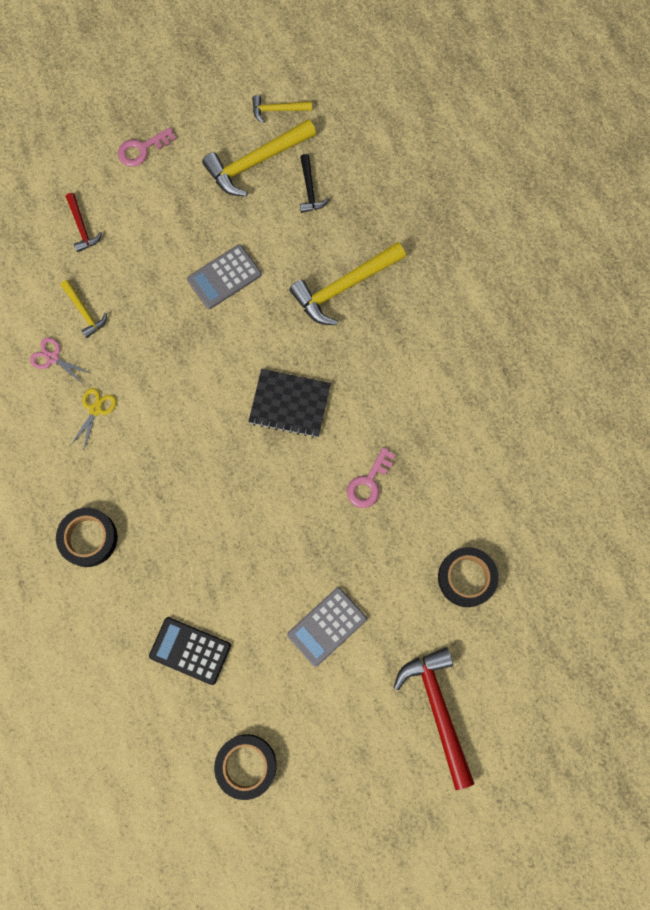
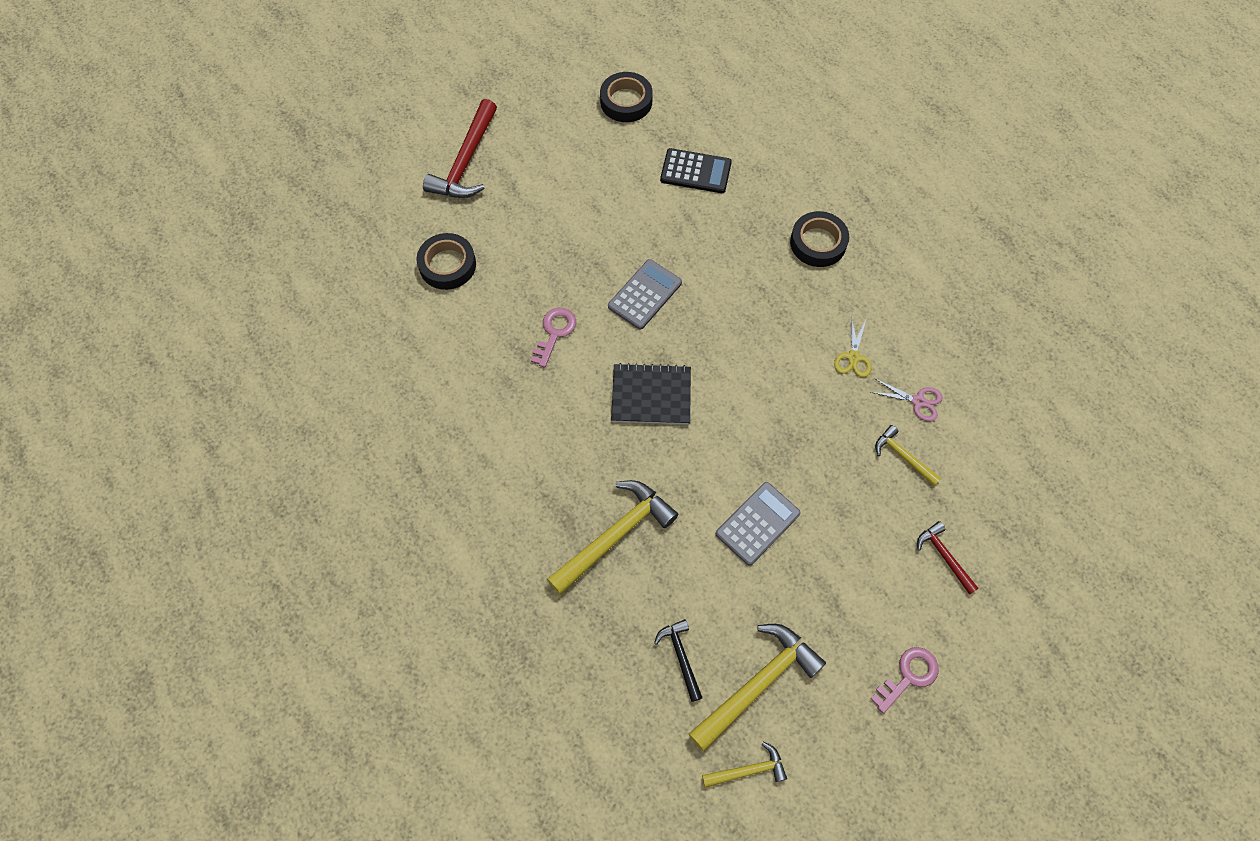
camera: 170 degrees right, 10 degrees down
(327, 626) = (575, 207): grey calculator -> grey calculator (645, 294)
(437, 709) = (466, 162): red hammer -> red hammer turned 45 degrees clockwise

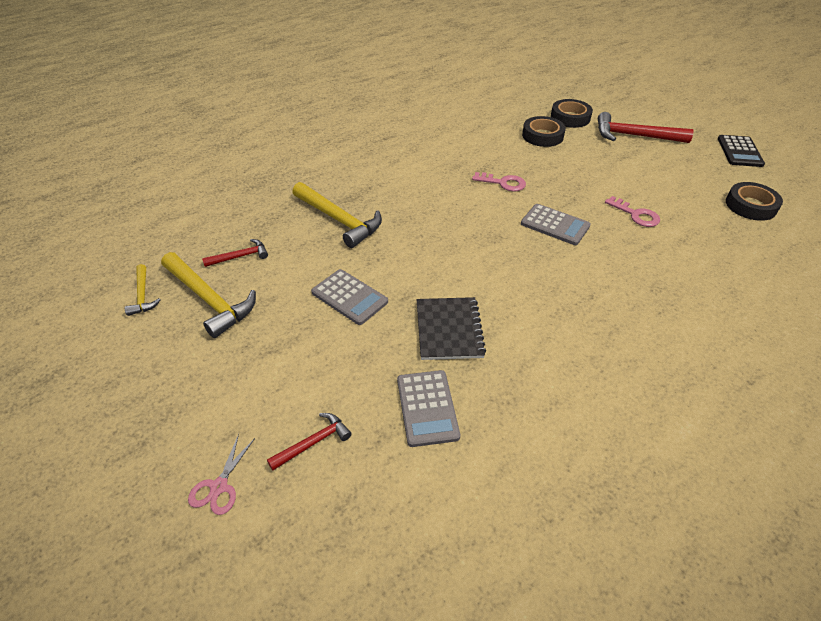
camera: 85 degrees right, 20 degrees down
(651, 395) = (460, 232): black notebook -> black notebook (449, 330)
(680, 656) = (240, 256): black hammer -> red hammer
(695, 171) = (701, 249): black calculator -> black calculator (739, 151)
(818, 243) = (666, 338): black tape -> black tape (570, 117)
(853, 357) = (536, 366): yellow scissors -> none
(903, 456) = (427, 408): yellow hammer -> grey calculator
(908, 676) = (193, 405): pink key -> pink key (636, 215)
(918, 401) = (497, 424): pink scissors -> pink scissors (219, 487)

